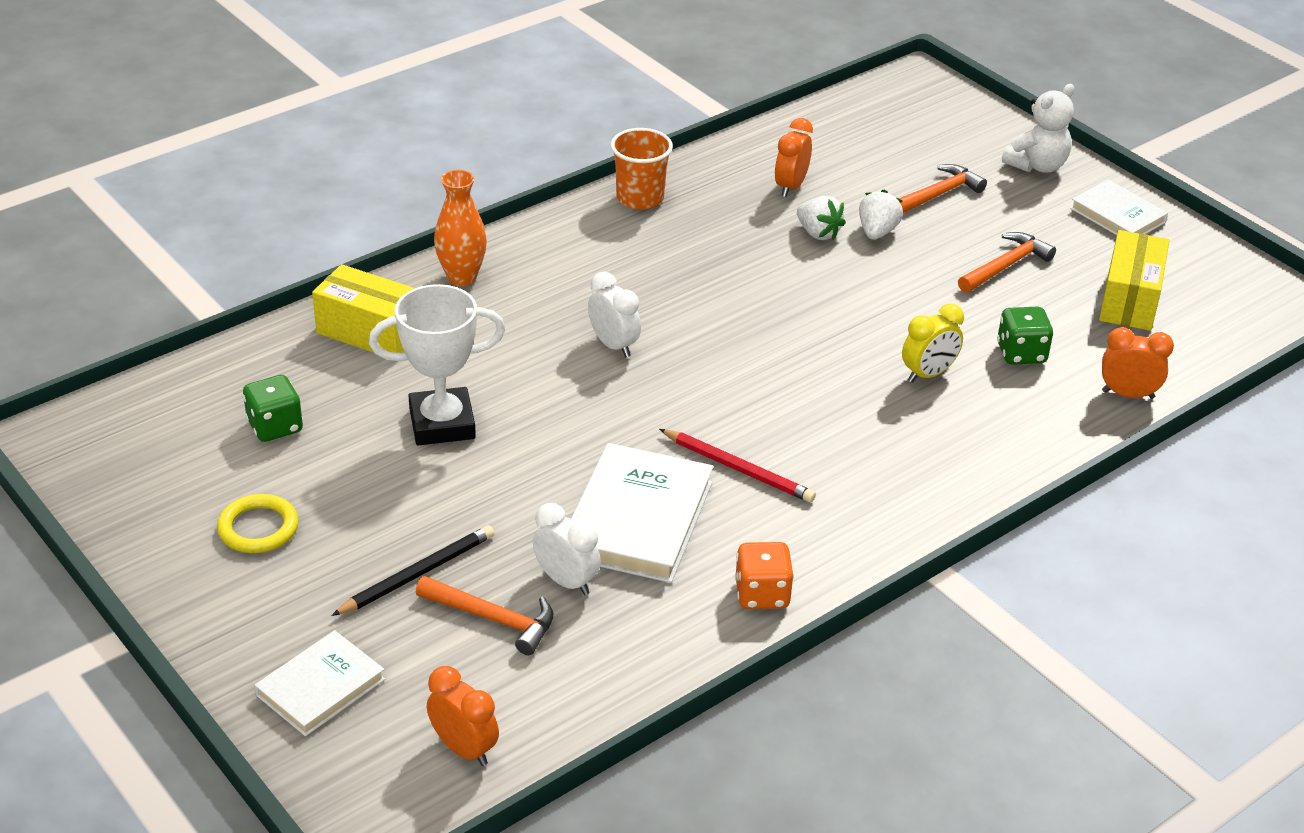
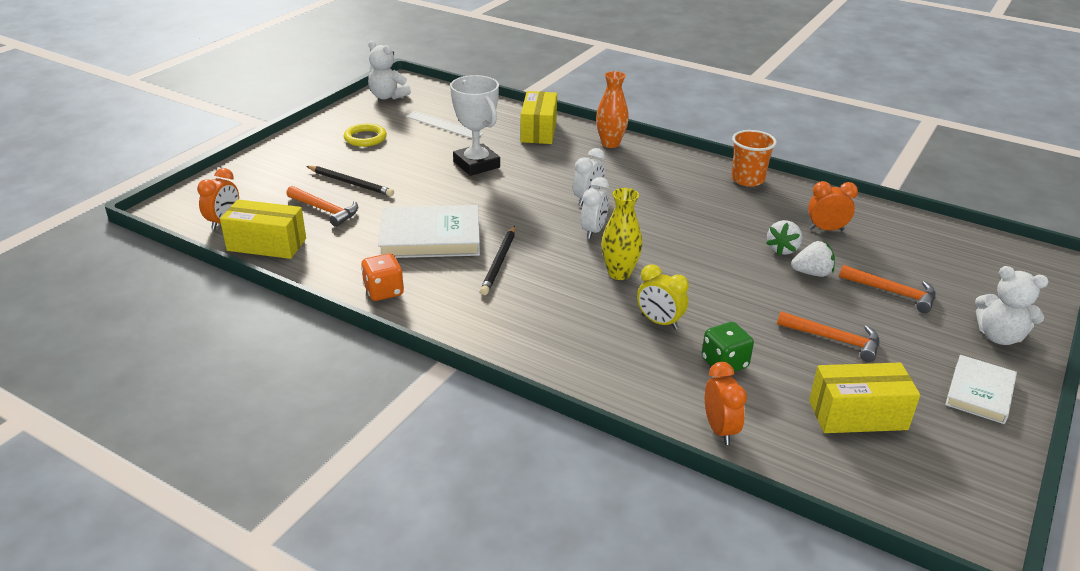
camera: 70 degrees right, 5 degrees down
(101, 469) = (387, 96): none -> white teddy bear
(275, 427) = (444, 125): green dice -> white ruler
(320, 687) = (257, 177): white book -> none
(493, 618) = (325, 210): orange hammer -> orange hammer turned 60 degrees counterclockwise
(566, 581) = (365, 225): white clock -> white clock (593, 231)
(568, 703) = (267, 244): none -> yellow box
(738, 469) = (499, 262): red pencil -> black pencil
(812, 373) = (619, 273): none -> yellow vase

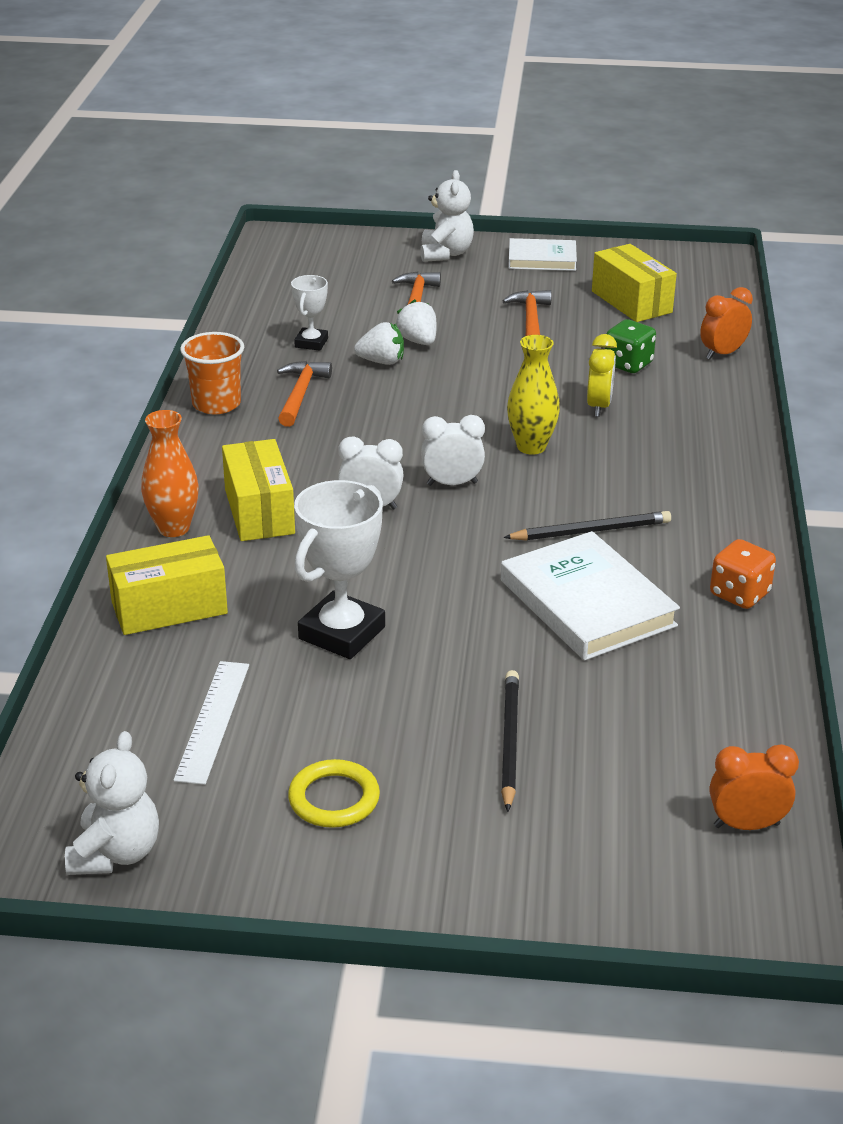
camera: 115 degrees left, 0 degrees up
(267, 244) = (752, 744): yellow box -> yellow box (259, 511)
(325, 210) = (612, 730): orange hammer -> orange hammer (300, 394)
(826, 229) = (311, 343): orange clock -> white trophy

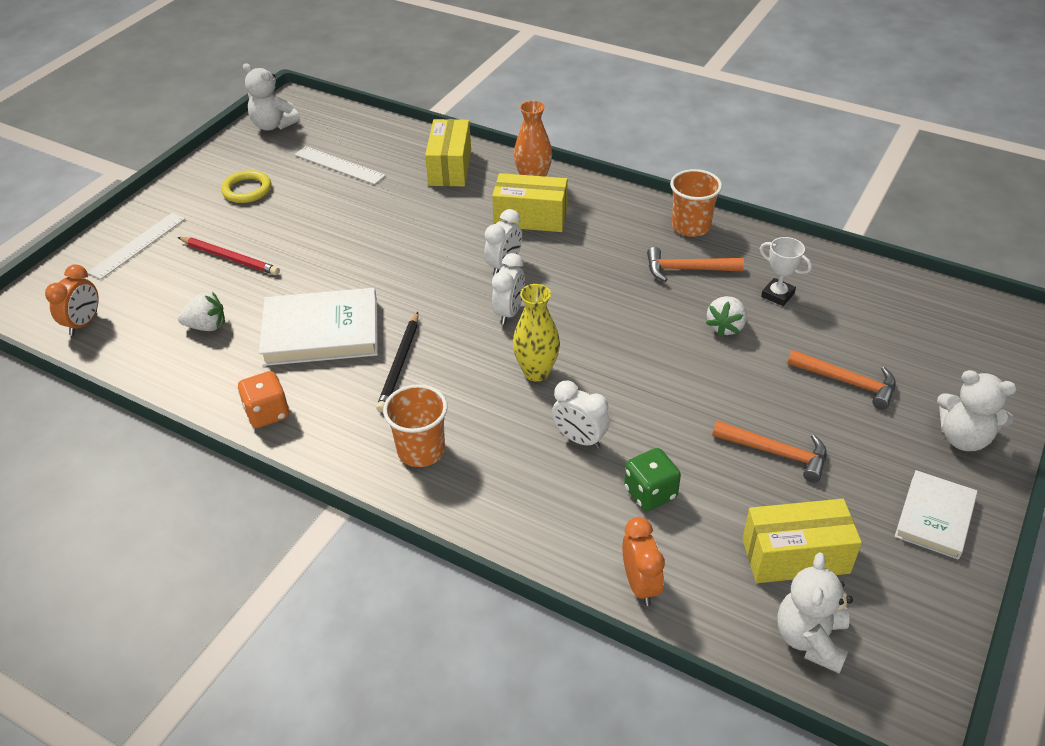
camera: 115 degrees right, 10 degrees up
(300, 394) = (687, 269): orange hammer -> orange hammer turned 150 degrees clockwise
(341, 633) = (376, 222): white trophy -> none
(418, 341) = (757, 359): white strawberry -> white strawberry (206, 326)
(509, 741) = (230, 258): black pencil -> red pencil
(549, 860) = (137, 245): none -> white ruler
(599, 406) = (579, 439): yellow clock -> white clock
(693, 484) = (421, 450): none -> orange cup
(699, 290) = (810, 639): none -> white teddy bear

